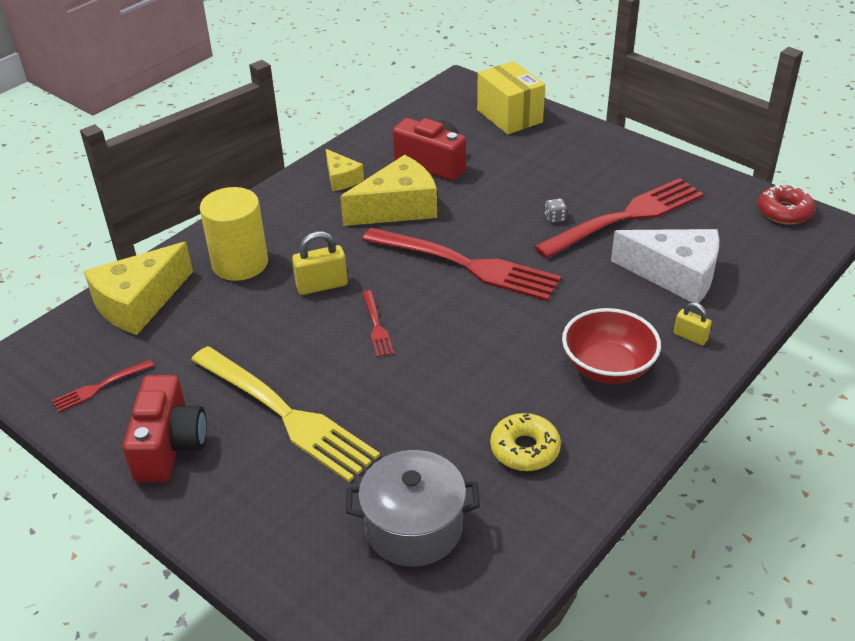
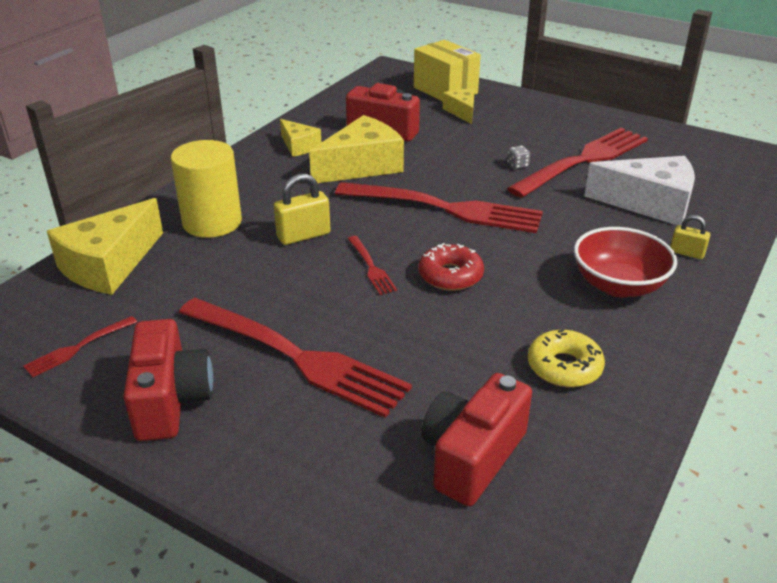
camera: 10 degrees left, 5 degrees down
(285, 414) = (296, 357): yellow fork -> red fork
(414, 527) = (472, 456): grey pot -> red camera
(518, 145) = (462, 112): none -> yellow cheese
(784, 212) = (725, 148): red donut -> red donut (450, 275)

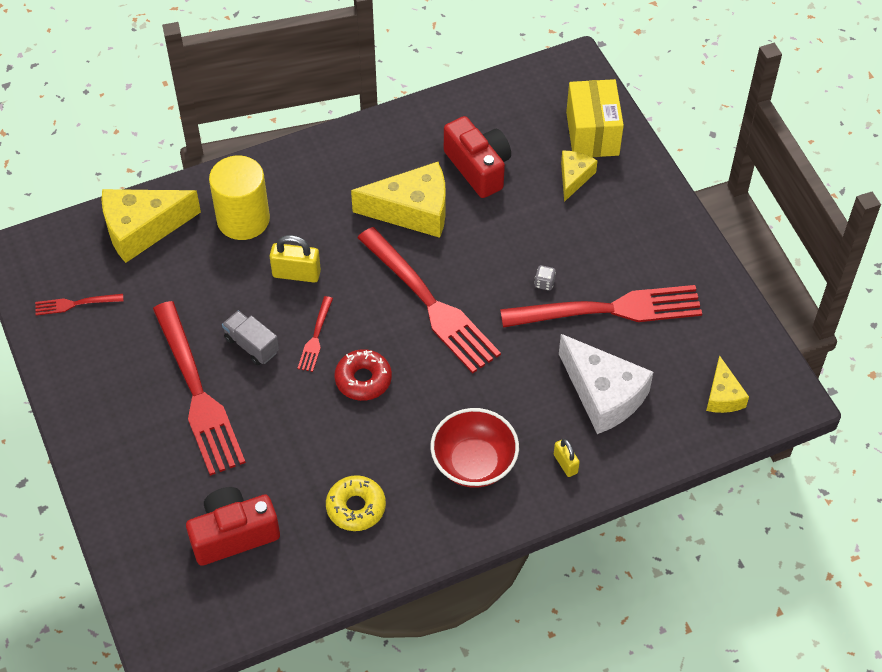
camera: 35 degrees right, 20 degrees up
(171, 400) = (100, 384): red camera -> none
(299, 146) = (384, 153): yellow cheese -> yellow cheese (723, 396)
(314, 298) = (251, 345): none -> grey truck

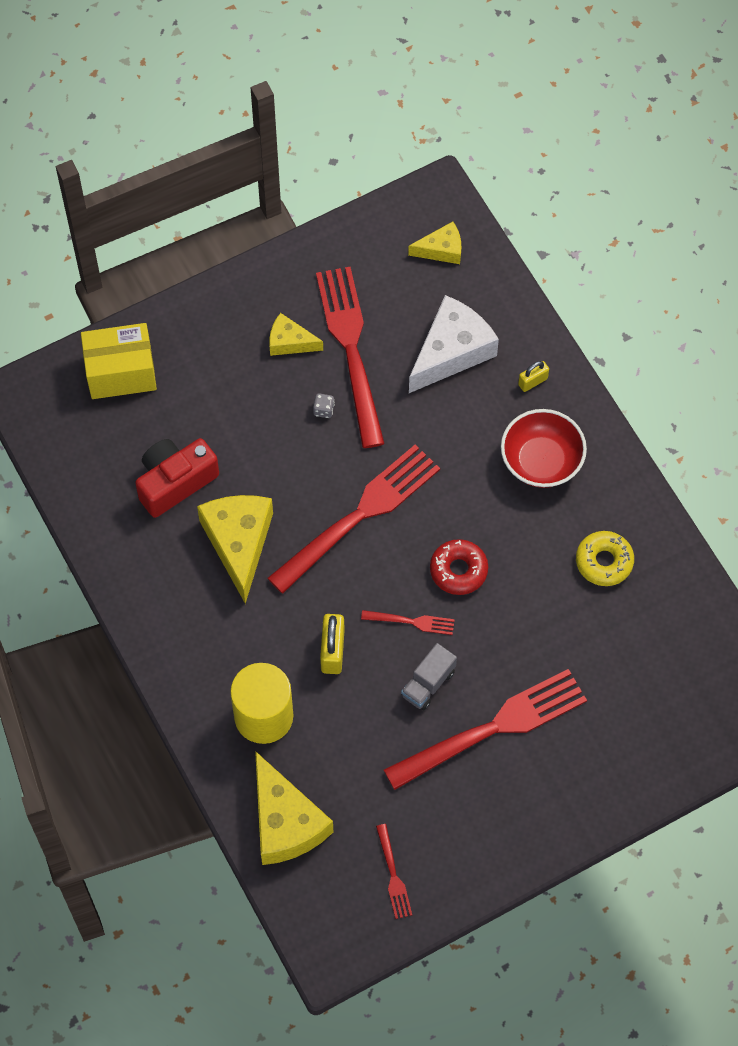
camera: 95 degrees left, 10 degrees up
(233, 534) = (648, 669): red camera -> none
(574, 177) = (183, 388): yellow cheese -> yellow cheese (290, 342)

